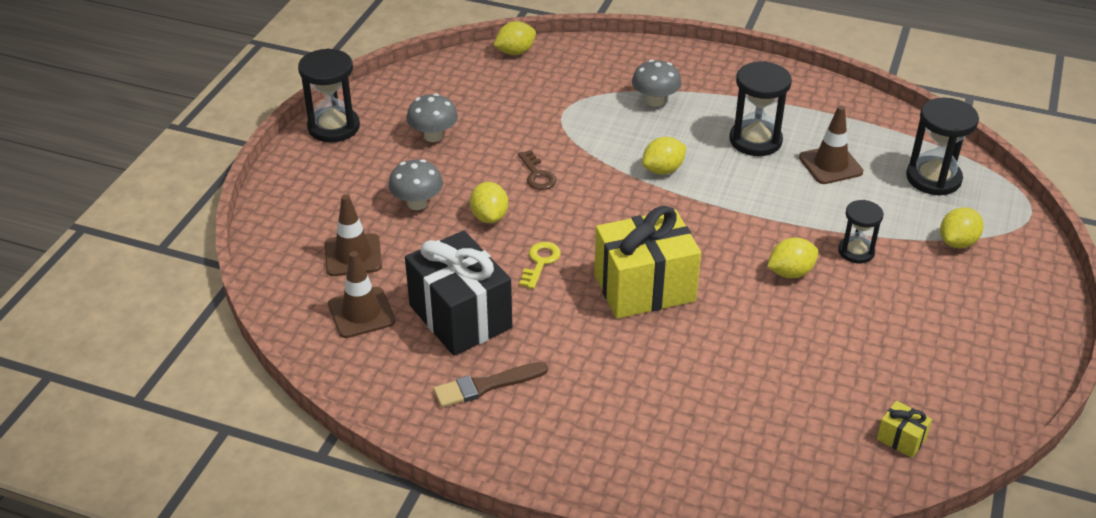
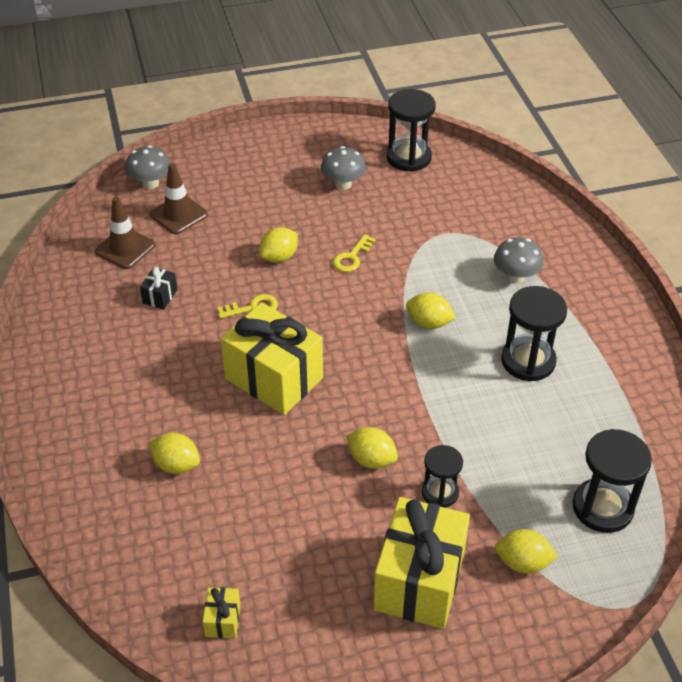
camera: 55 degrees right, 5 degrees up
(333, 127) = (304, 134): black hourglass -> black hourglass (408, 157)
(417, 203) = (260, 215): grey mushroom -> grey mushroom (150, 183)
(460, 316) = (160, 296): black gift -> black gift, size x0.42
(486, 386) = (100, 344): brown brush -> none
(515, 52) = (491, 172): yellow lemon -> yellow lemon (176, 465)
(537, 174) = (352, 257): brown key -> yellow key
(830, 165) = (546, 425): brown traffic cone -> none
(938, 304) = (419, 581): none -> yellow gift

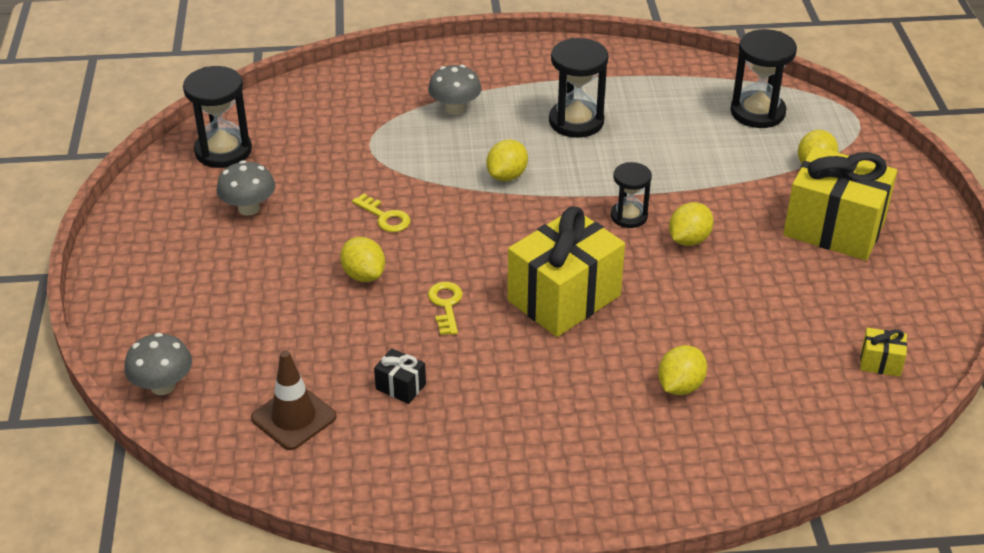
camera: 80 degrees left, 5 degrees down
(178, 214) = (244, 360): brown traffic cone -> none
(440, 492) = (734, 201): black hourglass -> black hourglass (629, 216)

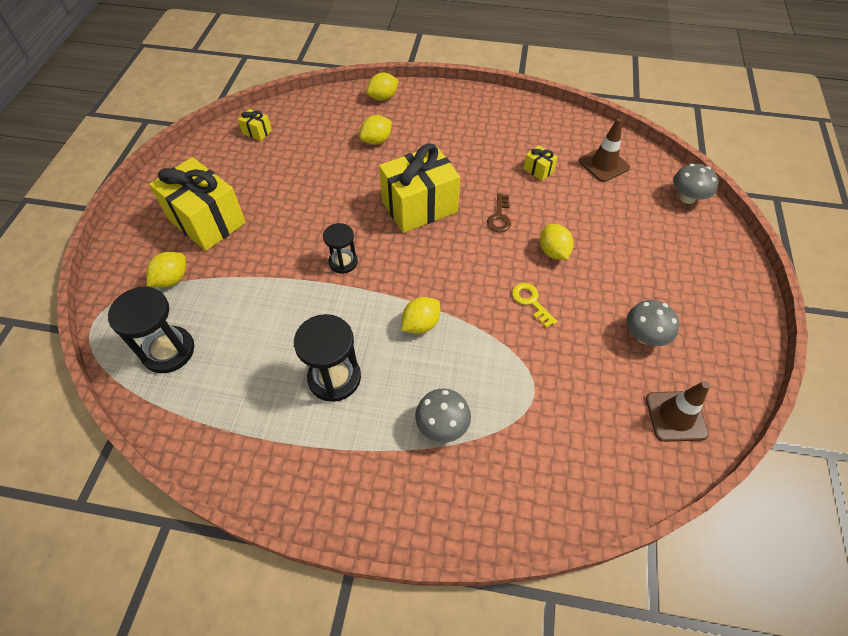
camera: 165 degrees left, 15 degrees up
(223, 151) = (676, 416): black hourglass -> brown traffic cone
(400, 386) = (538, 170): black gift -> yellow gift
(446, 305) = (499, 217): yellow key -> brown key
(689, 240) = (312, 233): yellow lemon -> yellow lemon (383, 97)

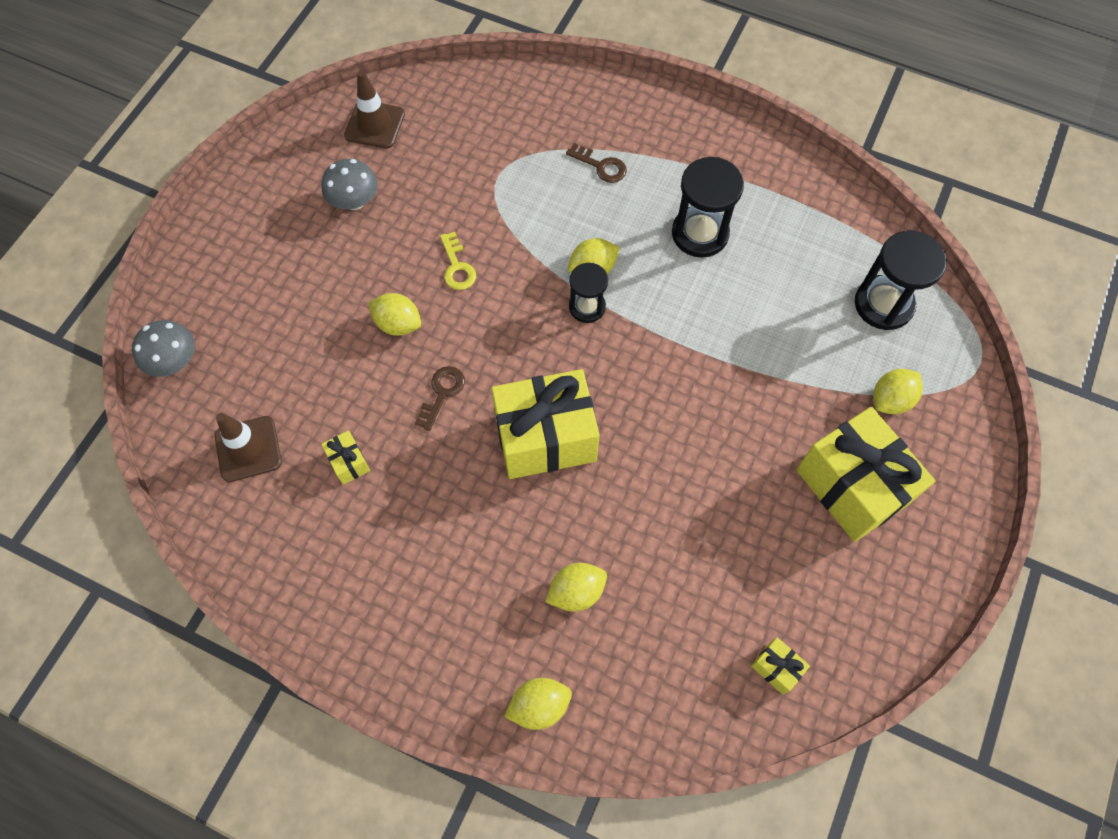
camera: 165 degrees left, 10 degrees up
(343, 262) = (668, 373): black hourglass -> black hourglass (587, 307)
(442, 425) = (601, 166): grey mushroom -> brown key
(553, 252) = (398, 324): yellow lemon -> yellow lemon turned 60 degrees counterclockwise

